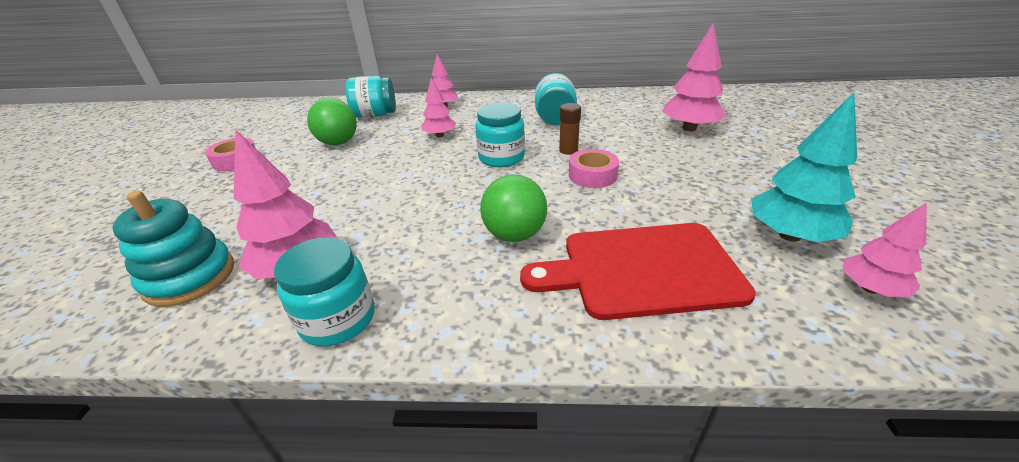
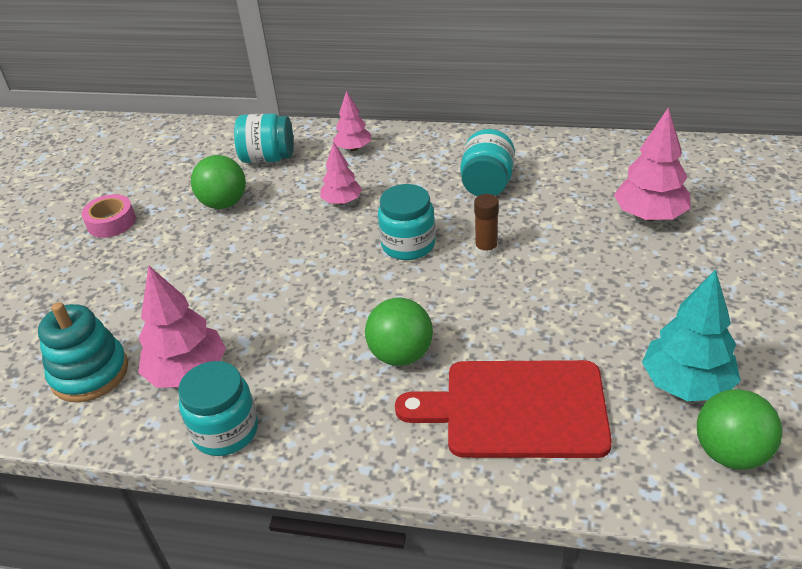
camera: 10 degrees right, 5 degrees up
(592, 175) = (505, 282): pink tape -> none
(870, 288) = (730, 452): pink tree -> green ball

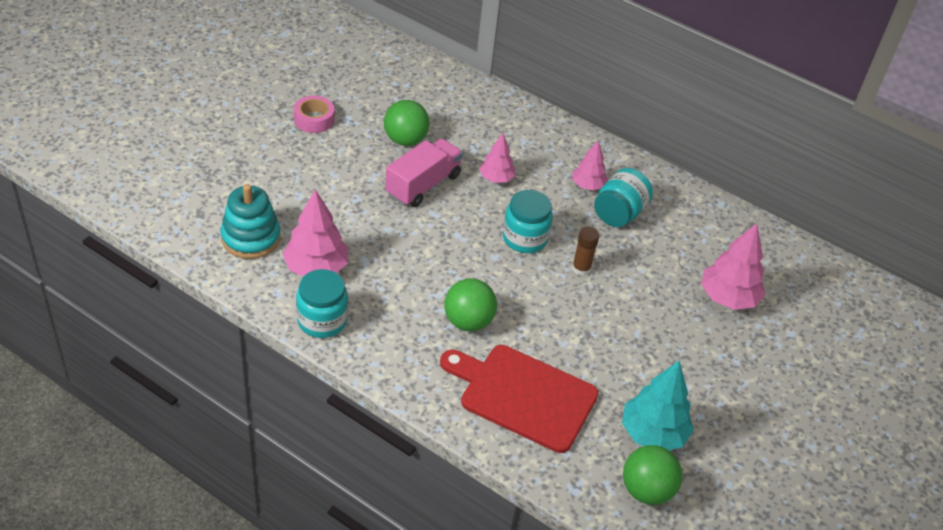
camera: 15 degrees right, 5 degrees up
(267, 238) = (423, 185): none -> pink truck
(268, 158) = (460, 112): turquoise jar -> none
(353, 148) = (533, 132): pink tree -> pink tree (588, 185)

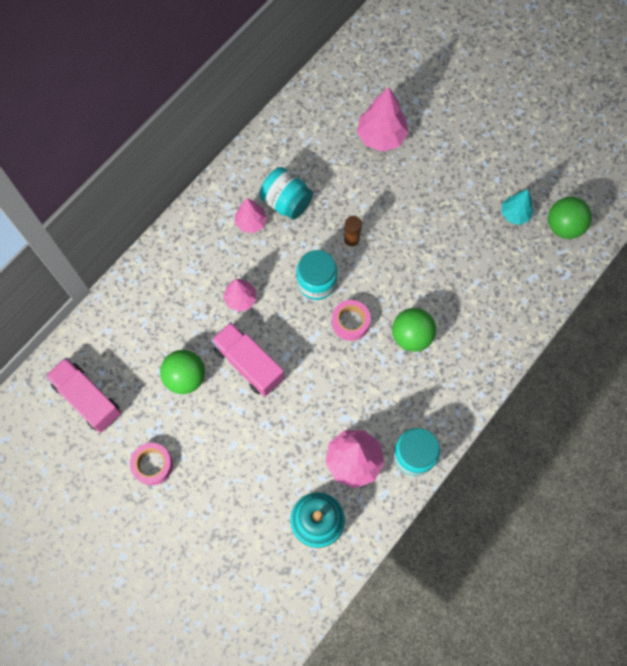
camera: 80 degrees left, 25 degrees up
(379, 77) = (88, 399): none -> pink truck
(479, 267) = (350, 322): none -> pink tape
(523, 395) = (485, 301): red cutting board -> none
(652, 433) = (515, 214): turquoise tree -> turquoise tree, size x0.61

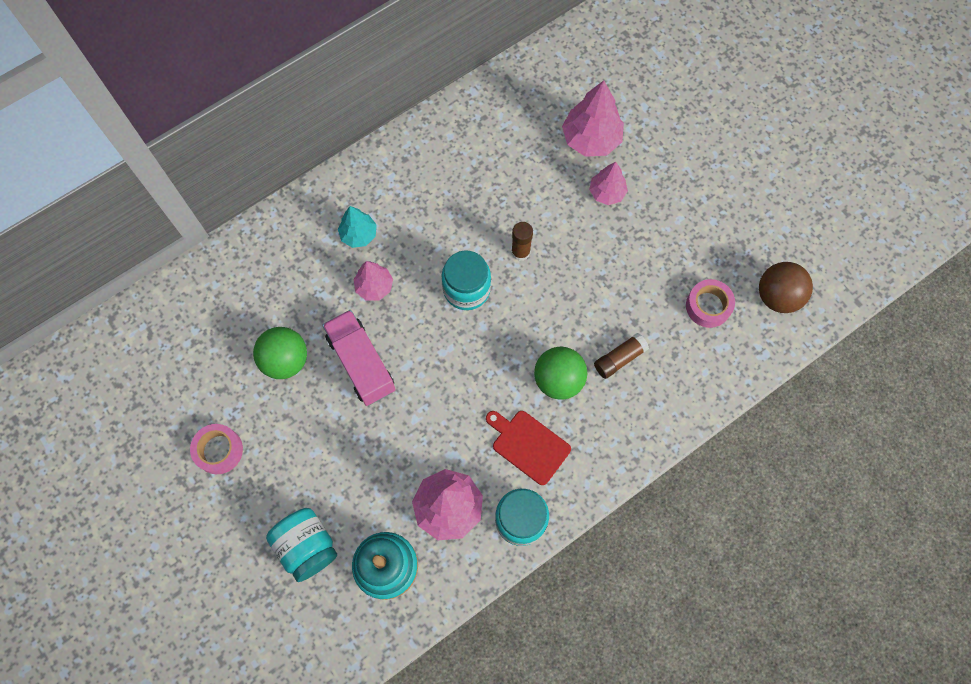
camera: 15 degrees right, 0 degrees up
(88, 399) = (170, 356): pink truck -> none
(251, 222) = (412, 202): pink tree -> pink tree (607, 193)
(286, 202) = (459, 189): turquoise jar -> turquoise jar (307, 546)
(350, 322) = (492, 345): pink tape -> pink tape (708, 306)
(403, 394) = (528, 445): none -> red cutting board
(455, 307) = (619, 359): none -> brown glue stick
(515, 214) = (722, 267): turquoise tree -> turquoise tree (359, 235)
(563, 226) = (777, 296): green ball -> brown ball

